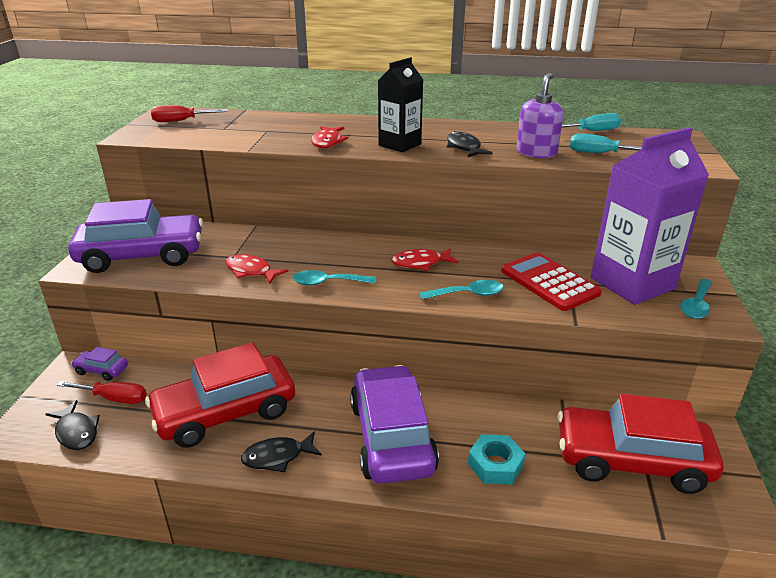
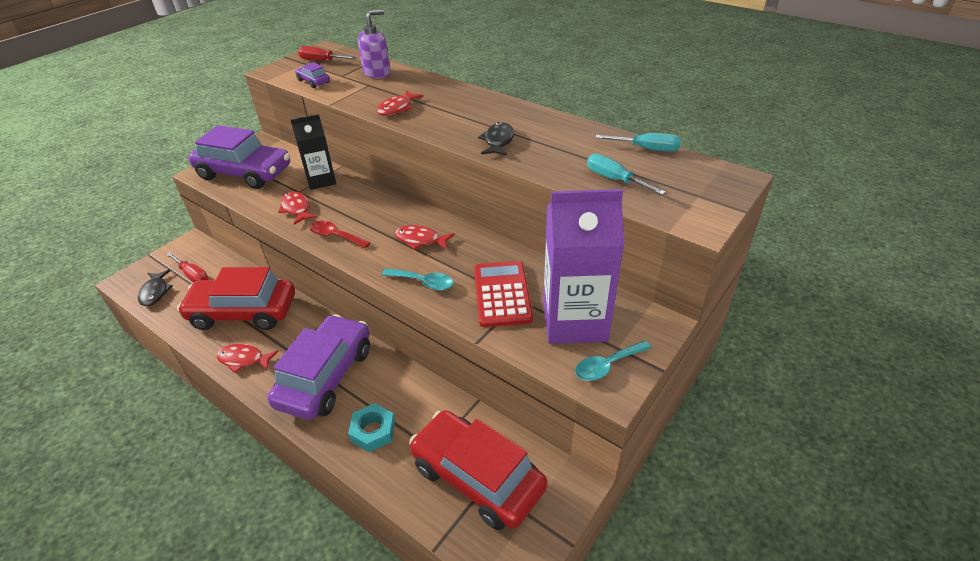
camera: 30 degrees right, 10 degrees up
(102, 370) = (203, 251): purple car -> purple car (313, 81)
(277, 457) = (244, 359): black fish -> red fish
(327, 283) = (335, 236): turquoise spoon -> red spoon
(399, 145) = (449, 125): black carton -> black carton (321, 180)
(536, 153) = (554, 163): purple soap dispenser -> purple soap dispenser (377, 73)

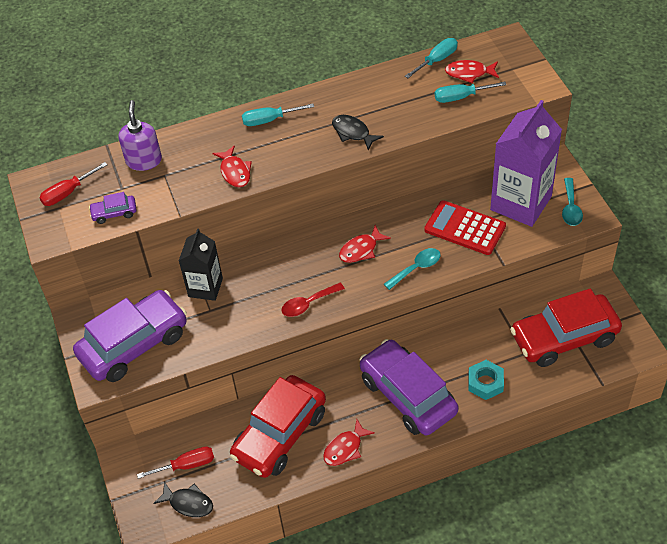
camera: 55 degrees left, 10 degrees up
(296, 209) = (240, 319): red fish -> red fish (469, 73)
(471, 101) = (269, 120): none -> turquoise screwdriver

